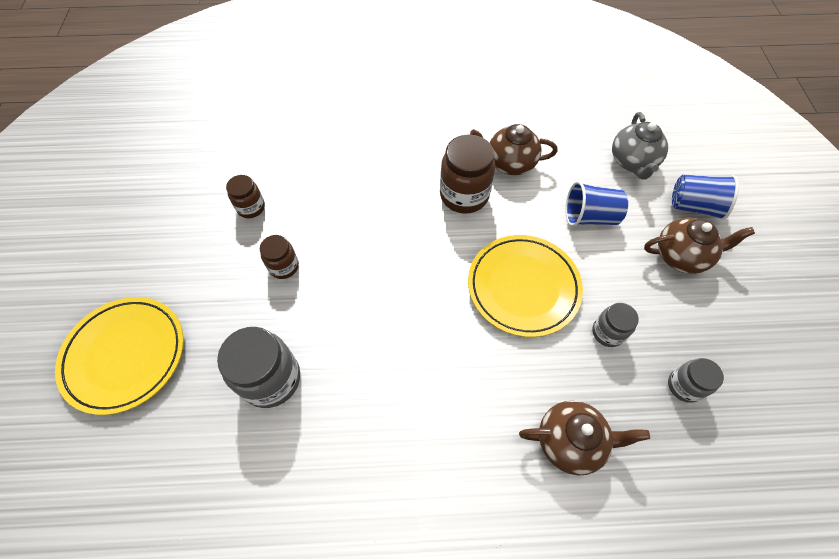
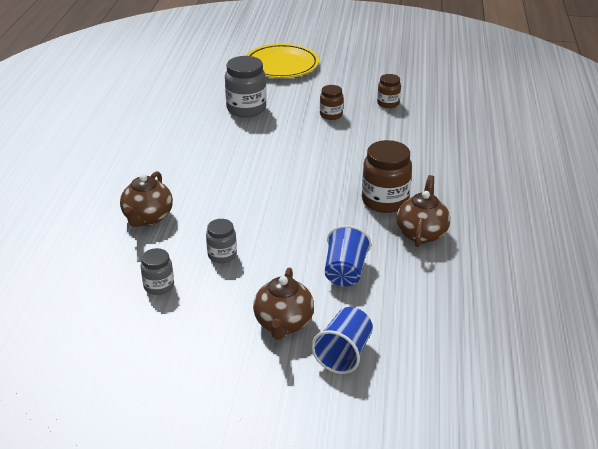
camera: 100 degrees right, 25 degrees down
(523, 287) = (280, 218): yellow plate -> none
(632, 162) = (414, 321): grey teapot -> none

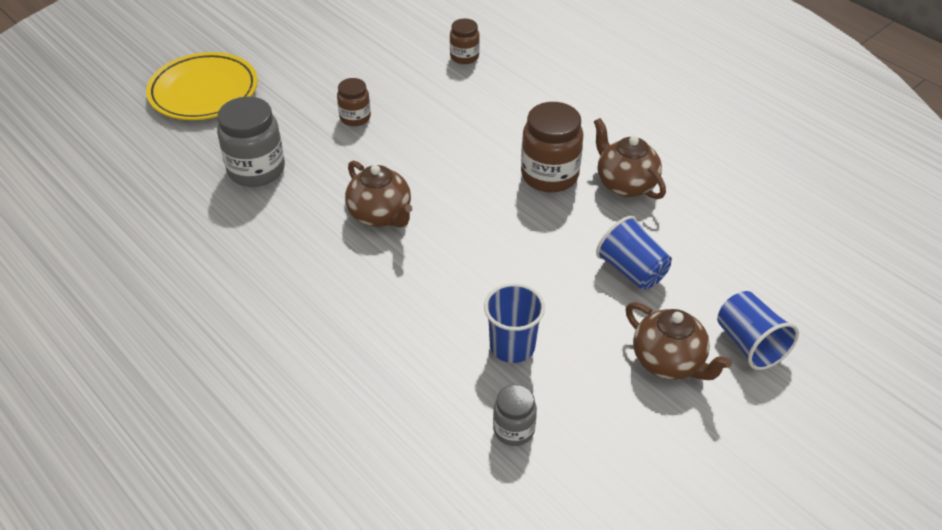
camera: 50 degrees left, 10 degrees up
(148, 218) = (375, 372): brown teapot -> brown teapot (381, 215)
(222, 255) = (512, 346): grey jar -> blue cup
(388, 103) = (387, 68): brown jar -> brown jar (464, 57)

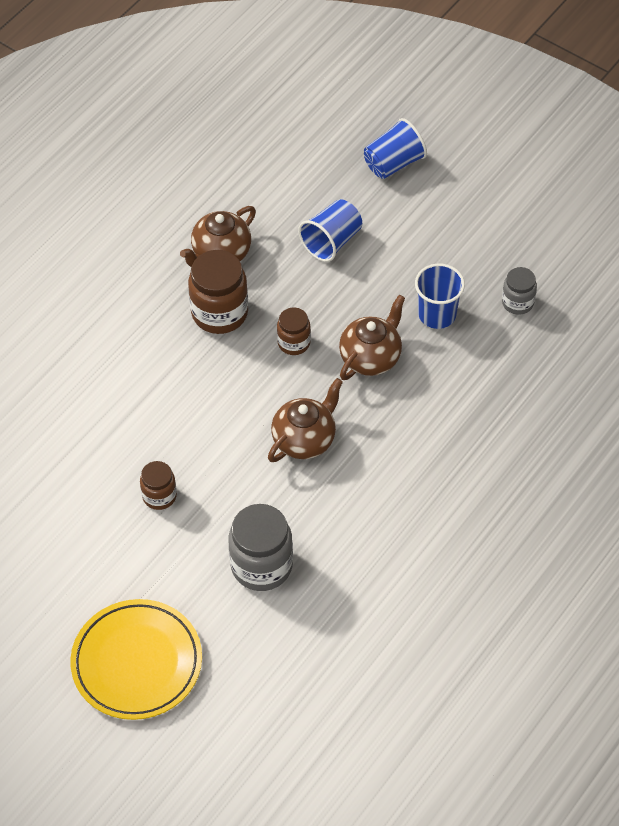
camera: 100 degrees left, 10 degrees up
(464, 57) = (32, 414): brown jar -> brown jar (294, 343)
(669, 362) = (425, 212): brown teapot -> brown teapot (371, 357)

